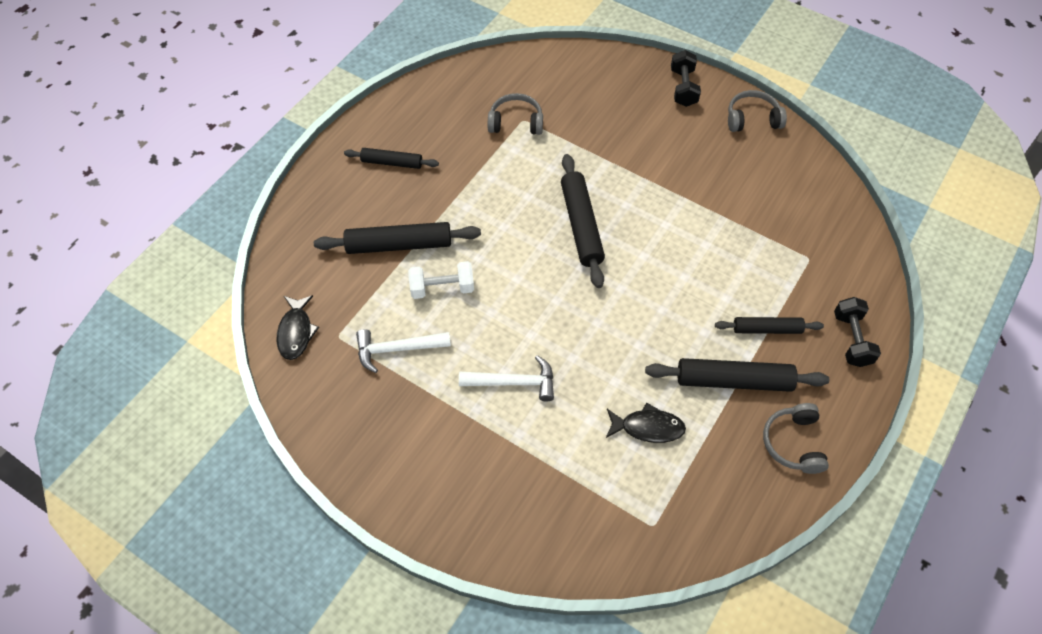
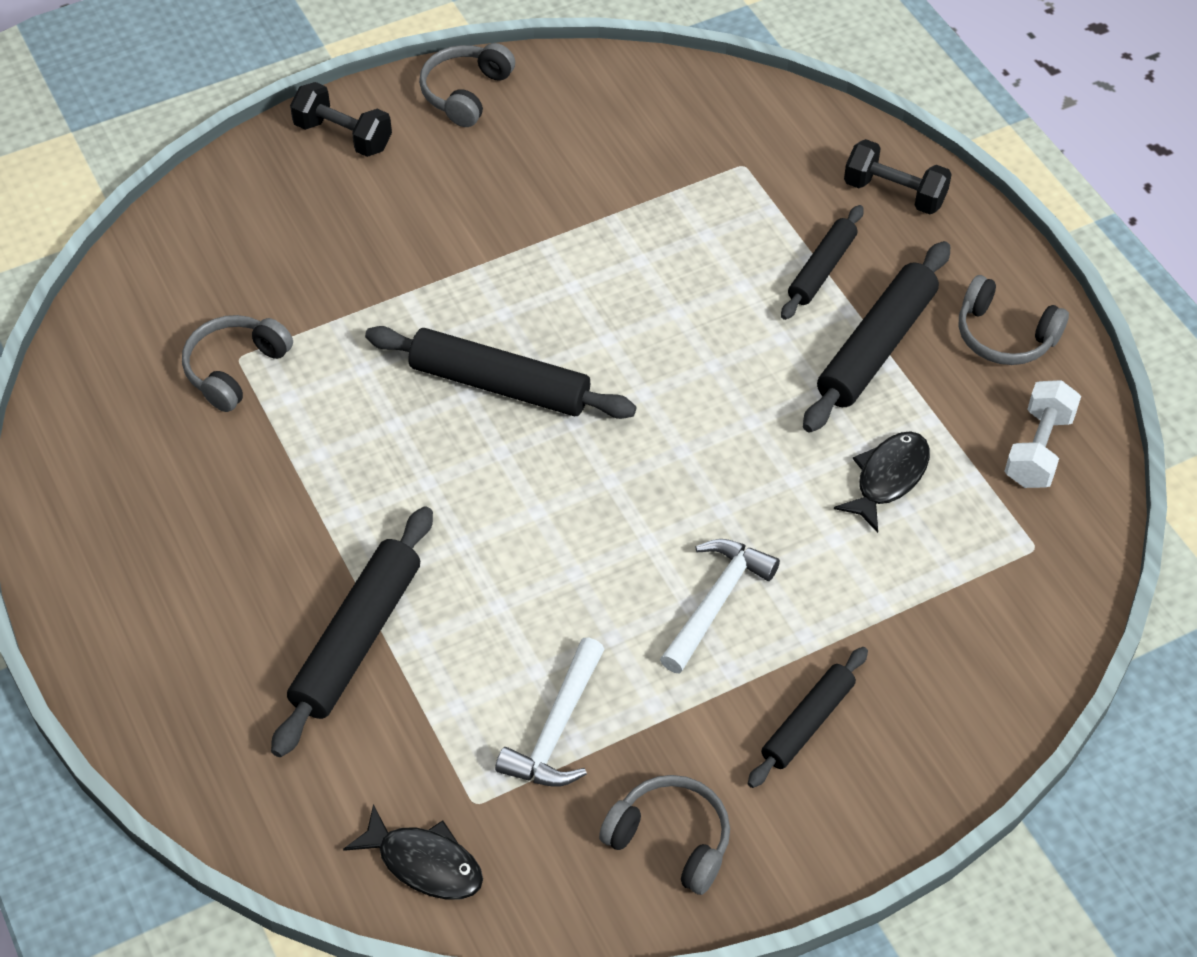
camera: 60 degrees left, 5 degrees down
(363, 429) = (671, 839): none -> grey headphones
(392, 162) = (178, 575): black rolling pin -> black rolling pin (807, 722)
(442, 288) = (485, 617): white dumbbell -> white dumbbell (1038, 449)

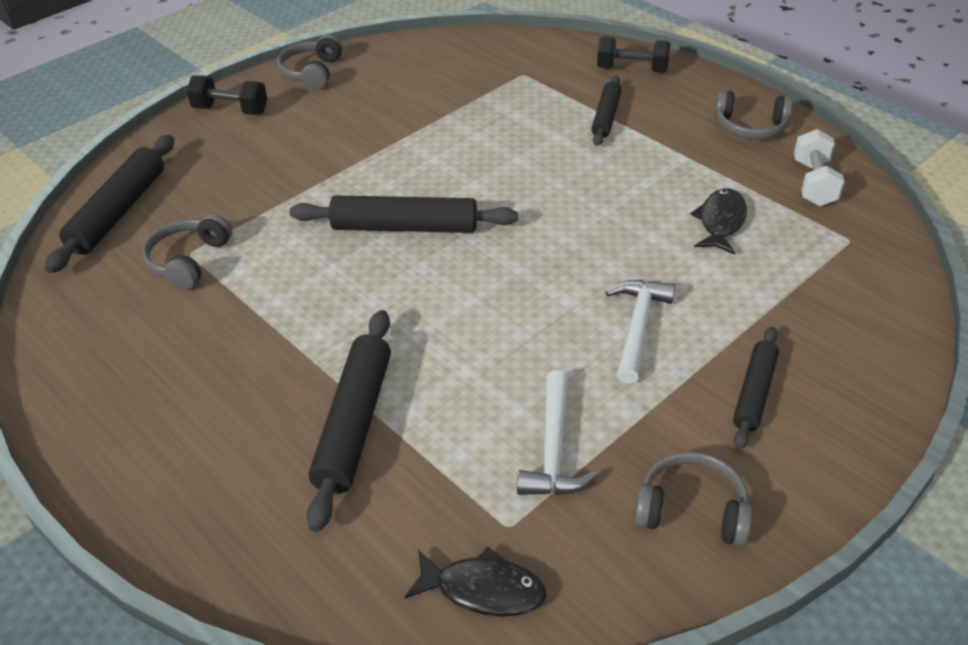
camera: 15 degrees left, 10 degrees down
(876, 347) = (667, 150): black rolling pin -> black rolling pin (118, 212)

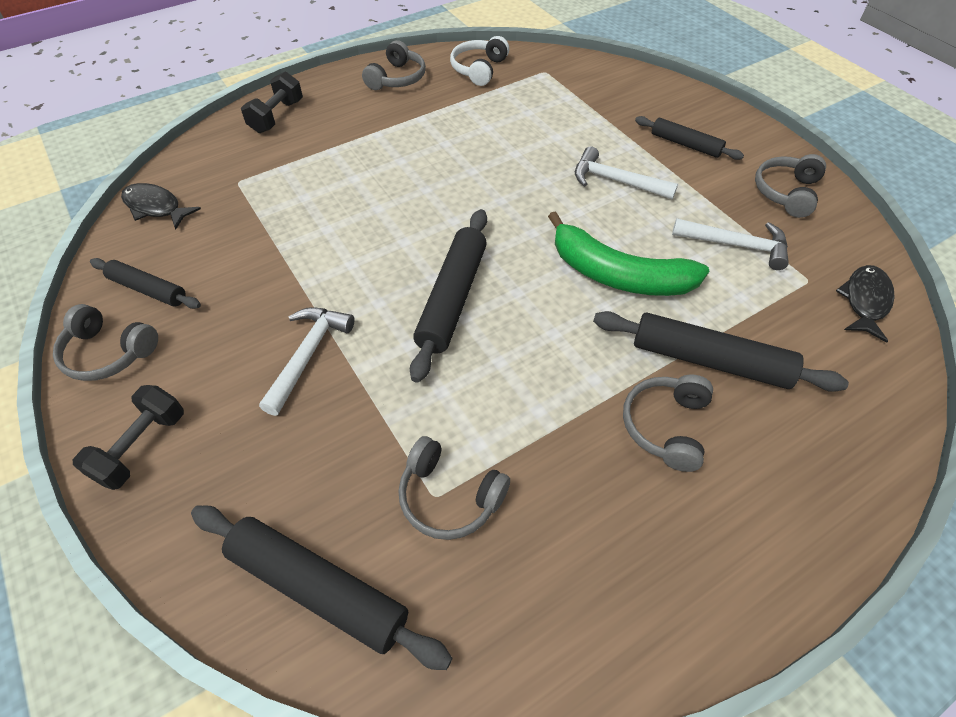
camera: 80 degrees left, 10 degrees up
(265, 390) = (665, 426): none -> grey headphones
(323, 160) = (308, 355): none -> white hammer
(469, 341) = (618, 275): none -> green banana
(606, 117) = (341, 145): black rolling pin -> black rolling pin (148, 289)
(721, 222) = (508, 118): black fish -> black fish (155, 207)
(814, 183) = (479, 69): white dumbbell -> white headphones

